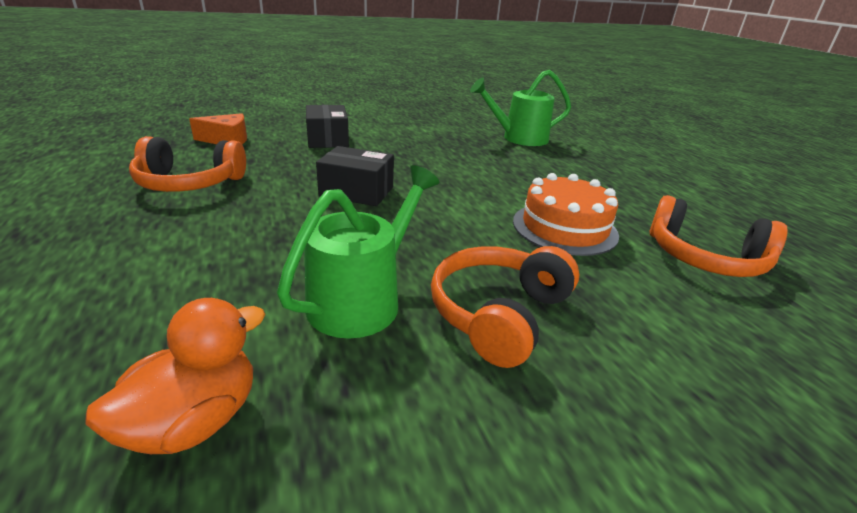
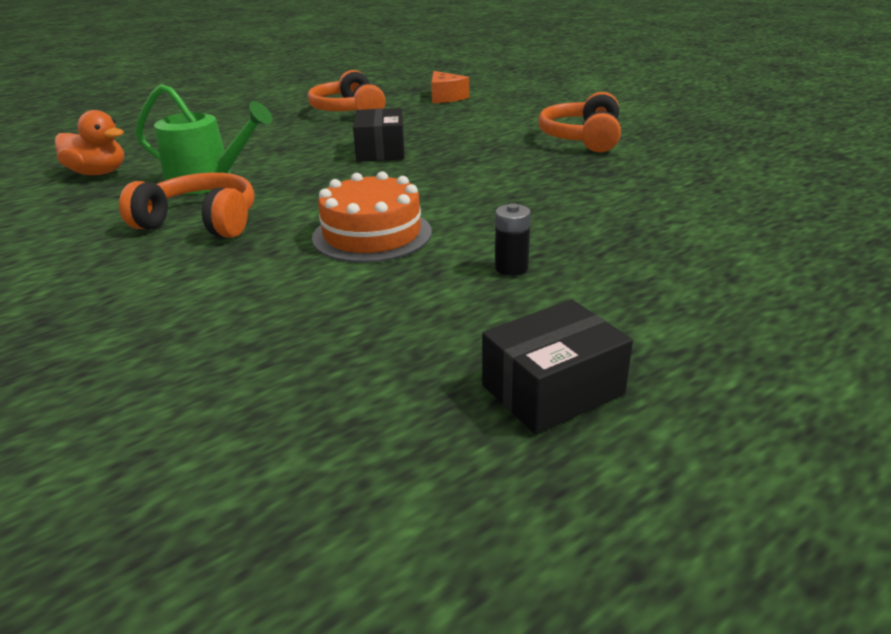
camera: 75 degrees right, 0 degrees up
(327, 139) = (496, 119): black box -> black box (552, 390)
(519, 138) = (654, 189): green watering can -> none
(630, 196) = (511, 268): none -> black battery
(704, 258) = (348, 312): orange headphones -> orange headphones (582, 138)

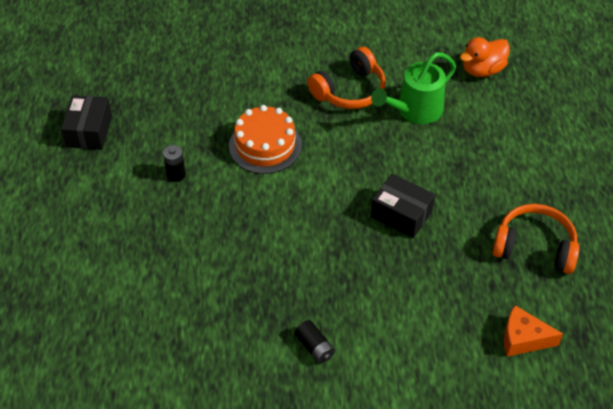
camera: 125 degrees right, 20 degrees up
(582, 138) = (314, 347): orange headphones -> black battery

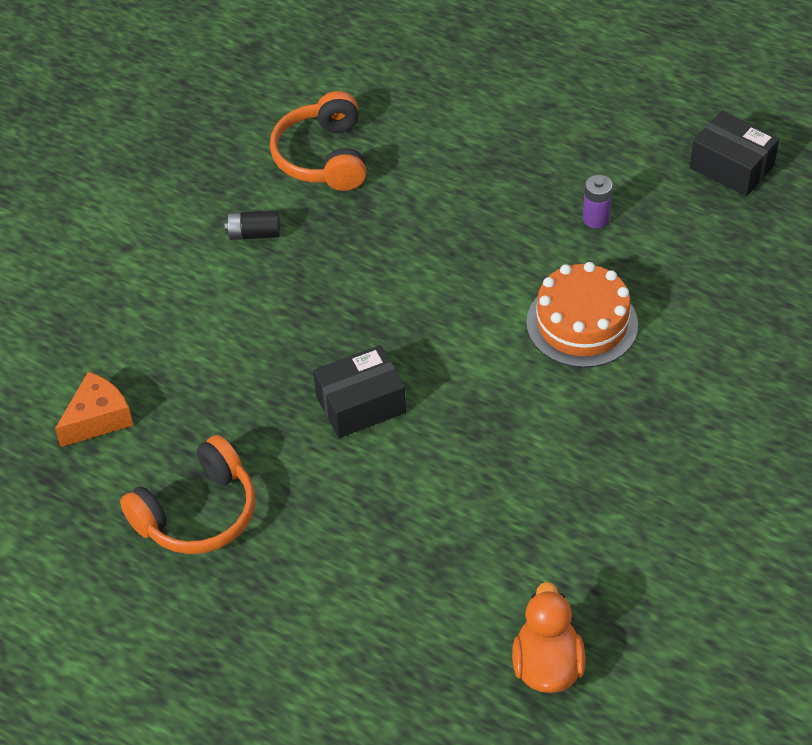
camera: 125 degrees right, 0 degrees up
(176, 174) = (596, 219): black battery -> purple battery
(350, 90) = (620, 467): orange headphones -> orange headphones (323, 157)
(415, 110) = (525, 523): green watering can -> none

